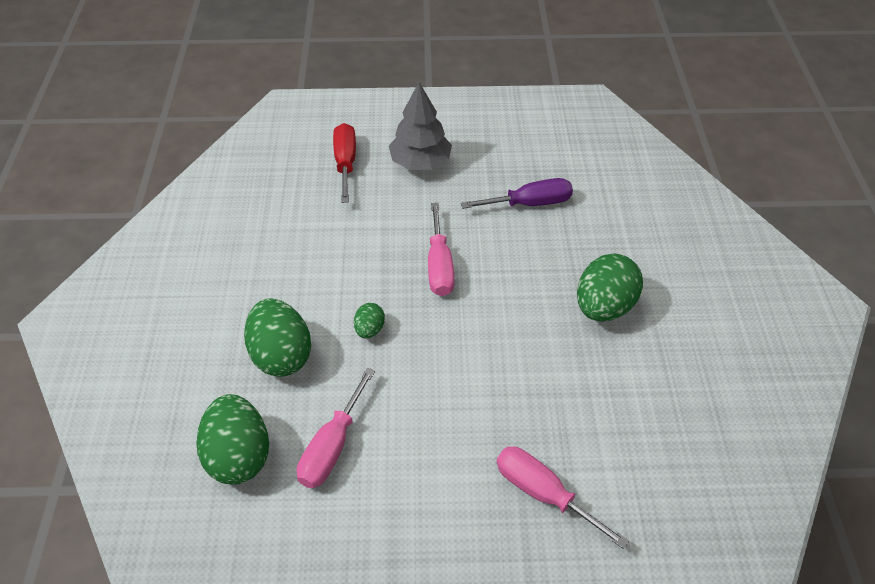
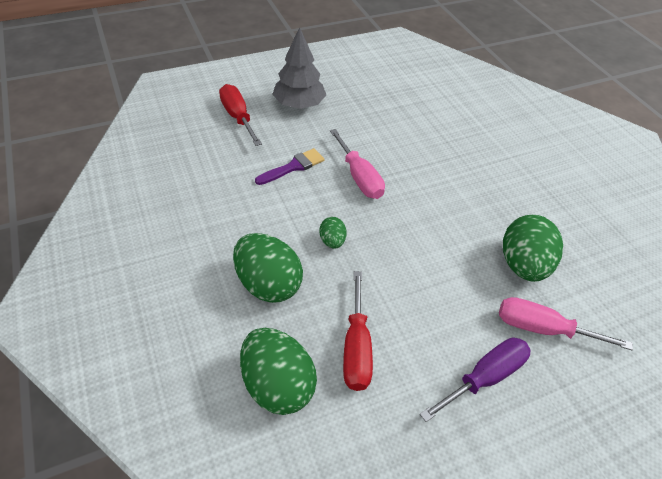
camera: 25 degrees left, 0 degrees up
(332, 446) = (356, 347): pink screwdriver -> red screwdriver
(374, 236) = (293, 167): none -> purple brush
(530, 204) = (399, 116): purple screwdriver -> purple screwdriver (484, 377)
(604, 307) = (497, 176): green egg -> green egg (522, 265)

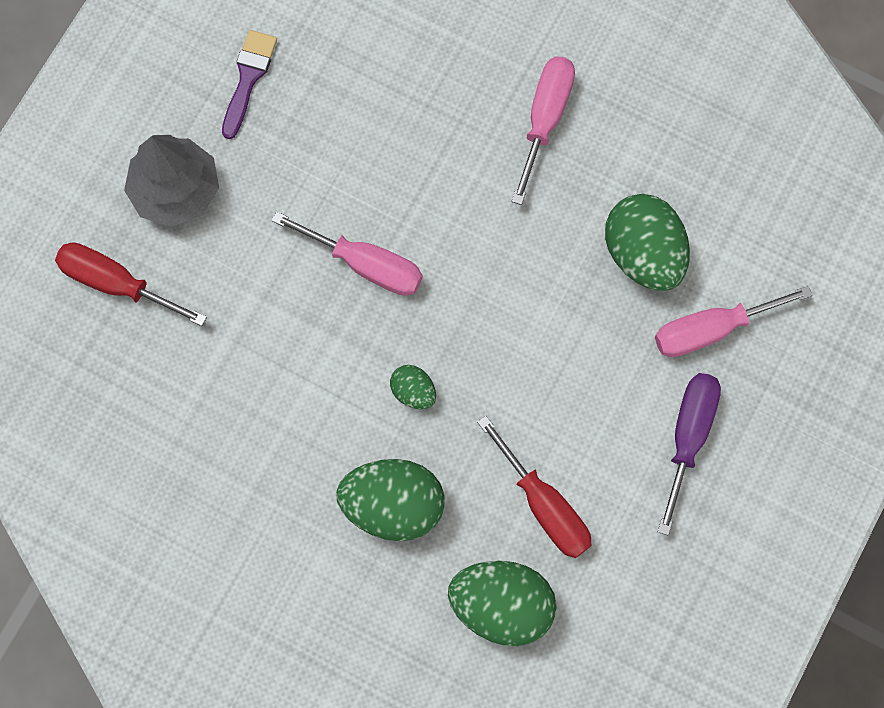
camera: 35 degrees left, 25 degrees up
(293, 167) = (270, 314): purple brush -> purple brush (248, 78)
(506, 178) = (545, 119): none -> pink screwdriver

